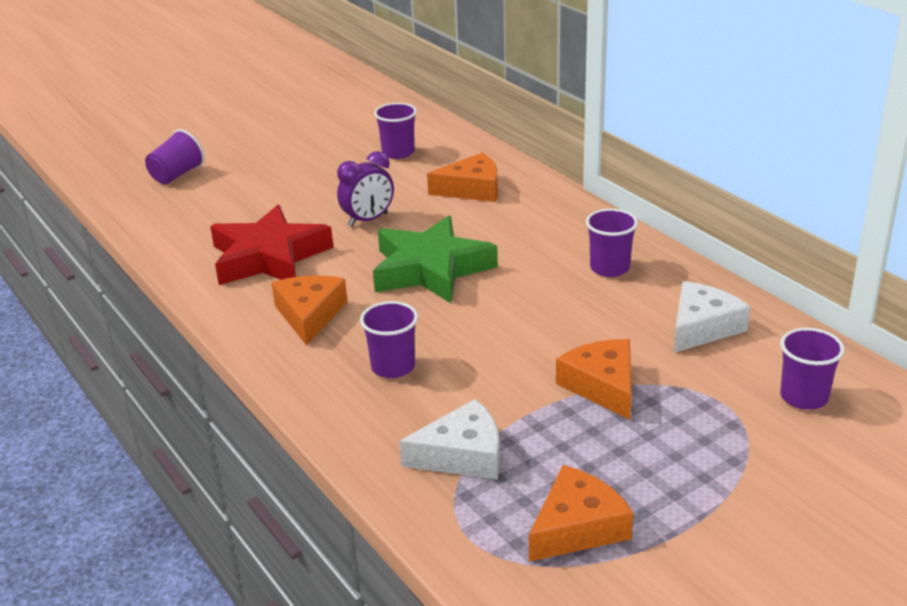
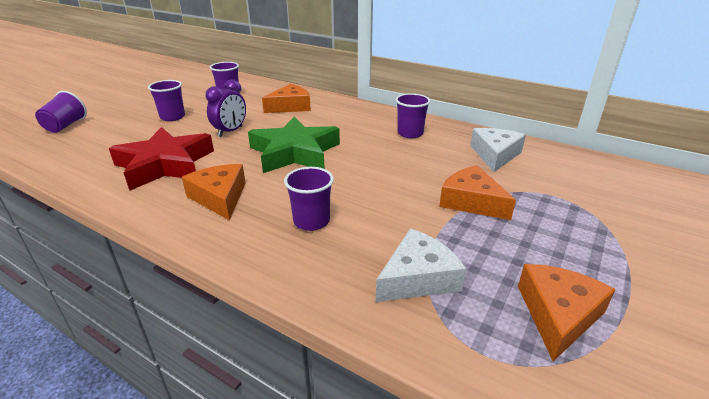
camera: 25 degrees left, 0 degrees up
(804, 397) = (593, 182): purple cup -> purple cup (172, 117)

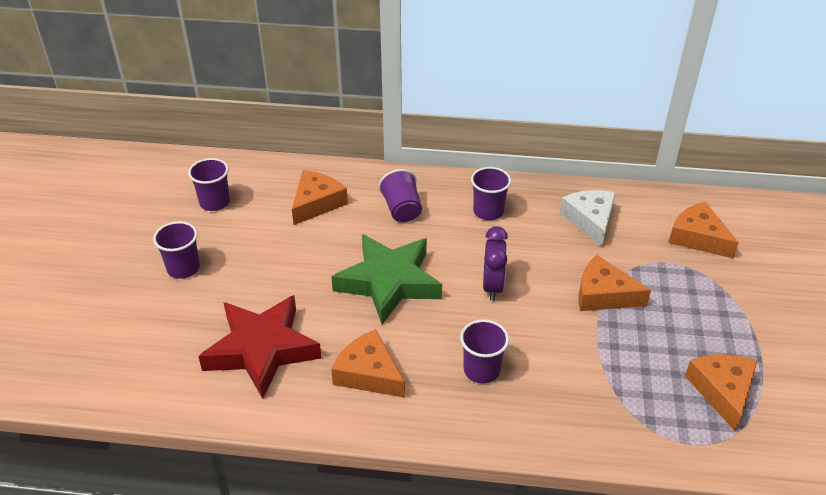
camera: 25 degrees left, 10 degrees up
(65, 126) = (54, 330): purple cup -> purple cup (402, 209)
(230, 131) = (284, 271): purple clock -> purple clock (492, 286)
(418, 278) = (609, 396): white cheese -> none
(598, 187) = (698, 238): none -> orange cheese

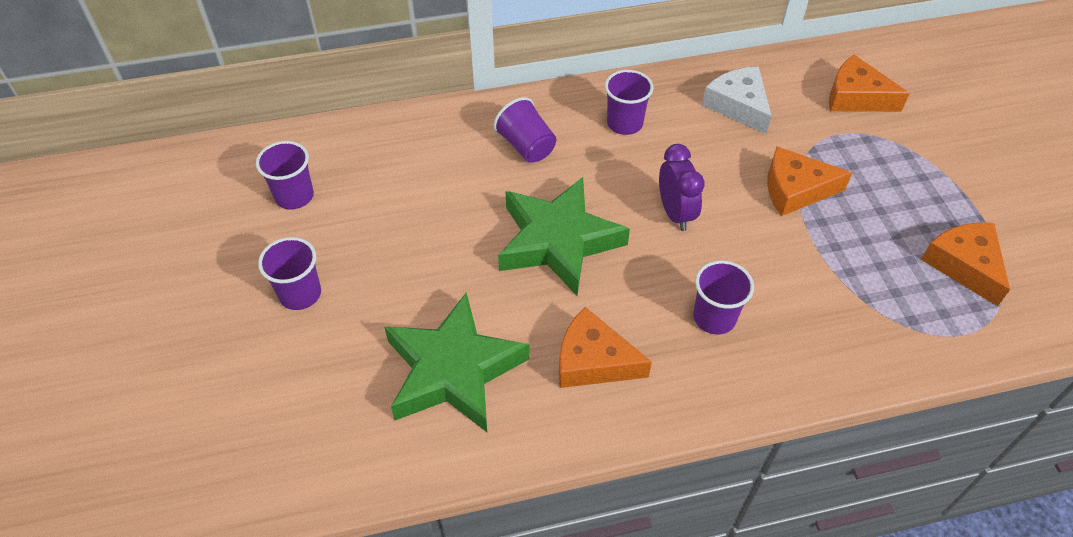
camera: 20 degrees left, 10 degrees up
(262, 350) = (453, 370): red star -> green star
(316, 203) = (422, 164): orange cheese -> none

